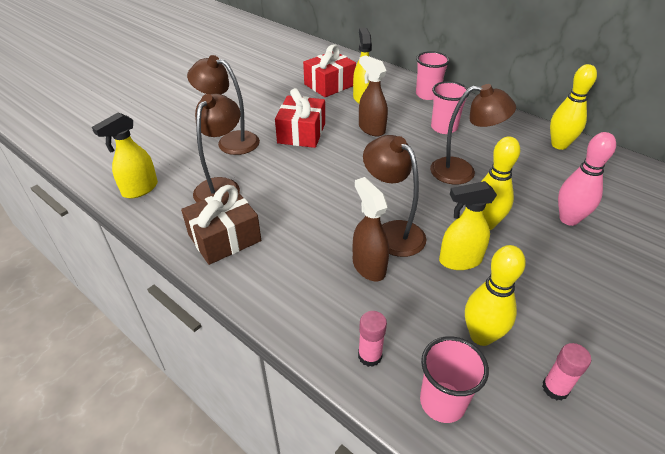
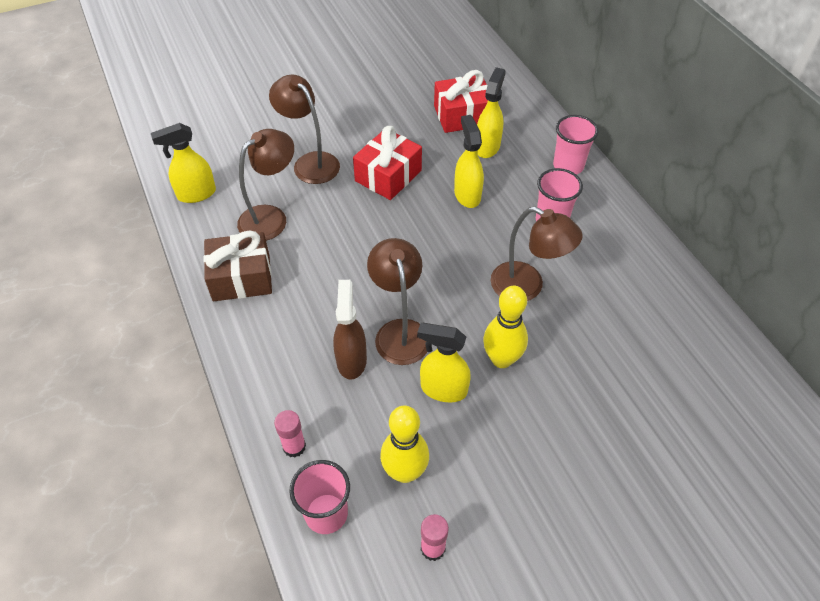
camera: 25 degrees right, 10 degrees up
(371, 129) = (467, 195): brown spray bottle -> yellow spray bottle
(559, 145) = (672, 292): yellow bowling pin -> none
(568, 219) = (598, 389): pink bowling pin -> none

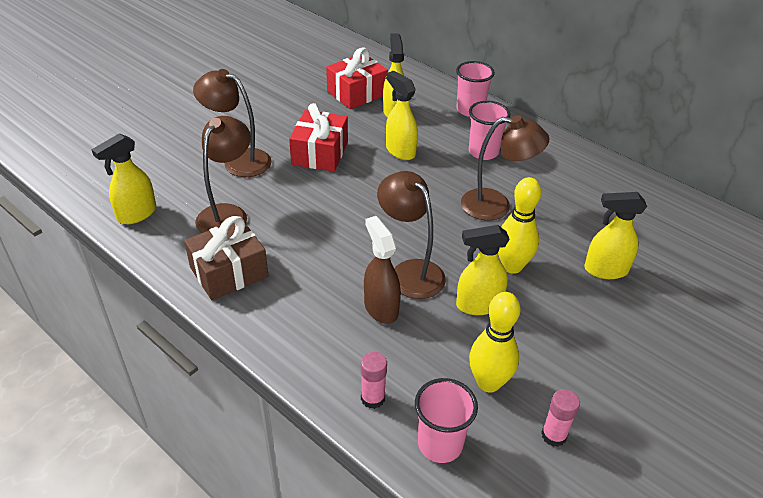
camera: 25 degrees left, 10 degrees down
(595, 396) = (605, 270): none -> yellow spray bottle

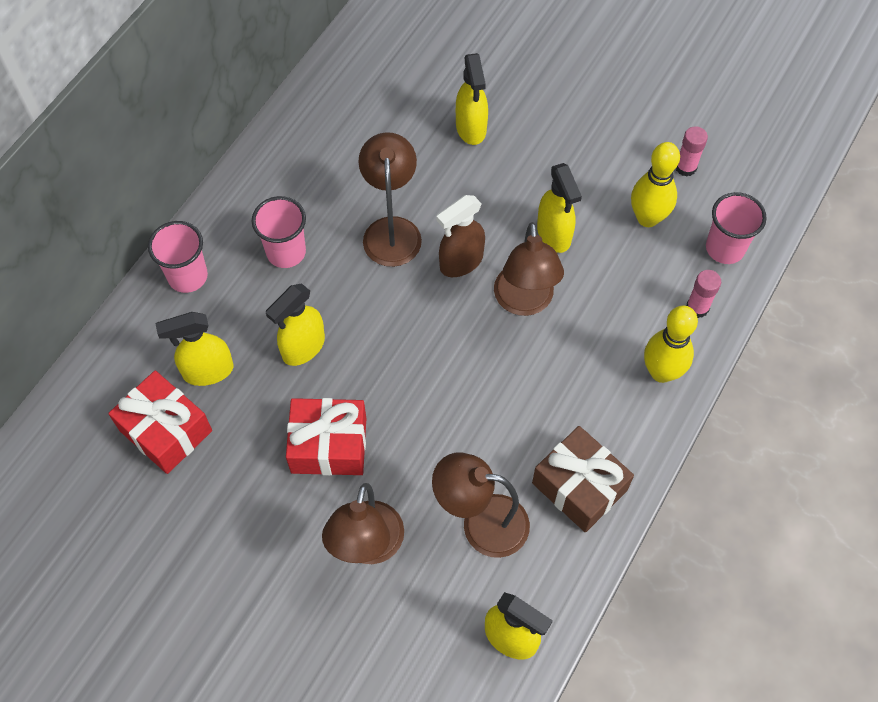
camera: 100 degrees left, 20 degrees up
(381, 308) = (585, 321): brown spray bottle -> brown spray bottle (461, 262)
(410, 271) = (524, 302): brown lamp -> brown lamp turned 45 degrees counterclockwise
(512, 266) = (489, 209): yellow bowling pin -> yellow bowling pin (661, 372)

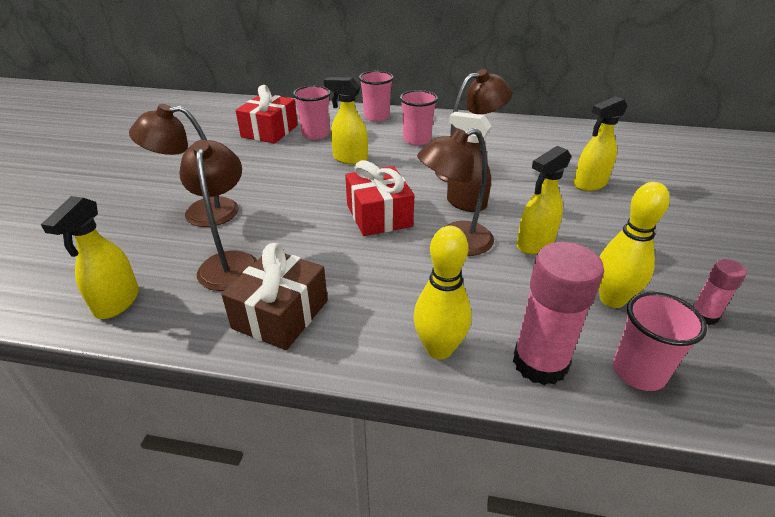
camera: 70 degrees right, 25 degrees down
(207, 371) = (315, 134): yellow spray bottle -> pink cup
(329, 445) = (278, 182): red gift -> red gift (379, 215)
(697, 307) = (540, 363): pink glue stick -> pink glue stick, size x1.90

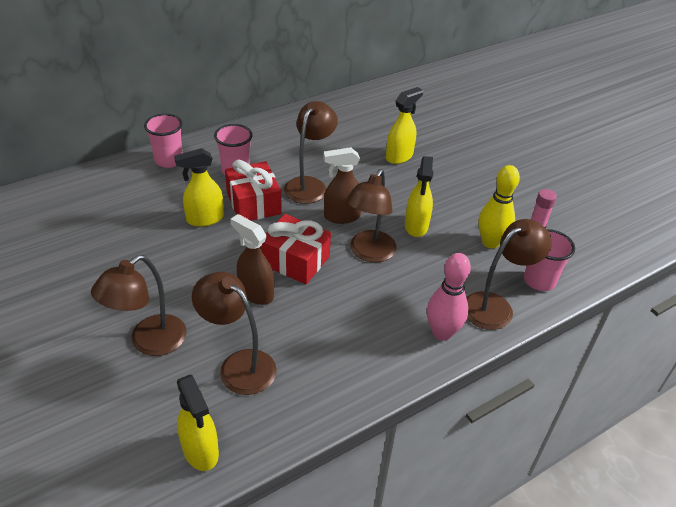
camera: 45 degrees left, 5 degrees up
(269, 131) = (85, 225): red gift -> red gift (253, 203)
(280, 314) = (328, 376): brown gift -> none
(315, 134) = (137, 207): pink cup -> none
(315, 221) = (255, 293): none -> brown spray bottle
(439, 349) = (442, 333): yellow bowling pin -> pink bowling pin
(540, 363) = (495, 306): pink glue stick -> brown lamp
(589, 184) = (399, 156): yellow spray bottle -> yellow spray bottle turned 150 degrees counterclockwise

